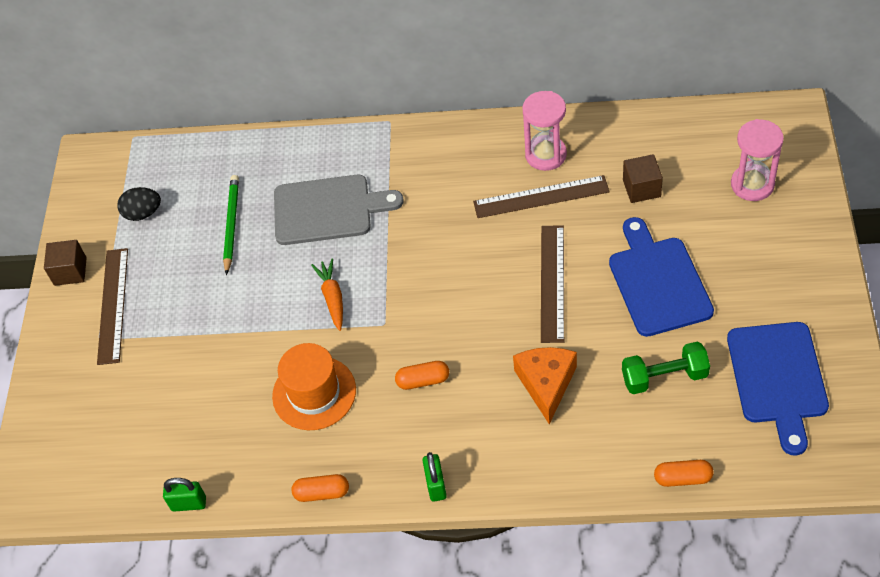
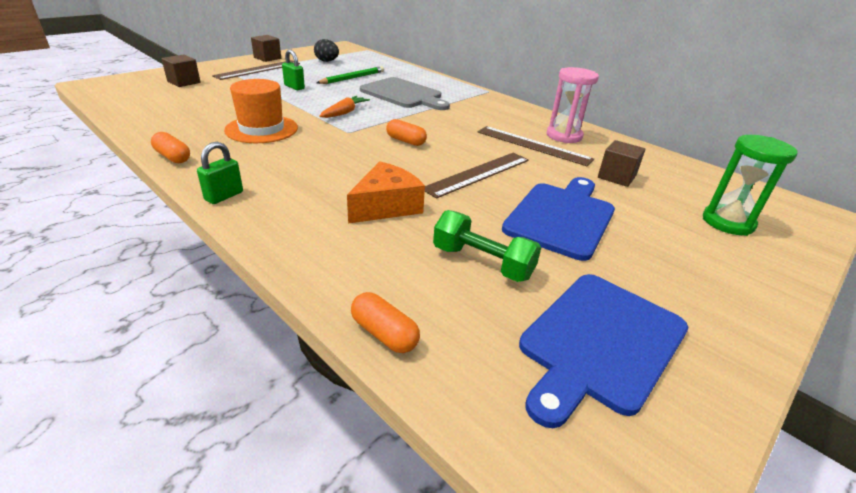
camera: 35 degrees right, 20 degrees down
(96, 403) = (184, 82): none -> brown cube
(189, 504) = (124, 121): green padlock -> green padlock (294, 87)
(423, 380) = (320, 158): orange capsule -> orange capsule (406, 141)
(752, 184) = (727, 222): pink hourglass -> green hourglass

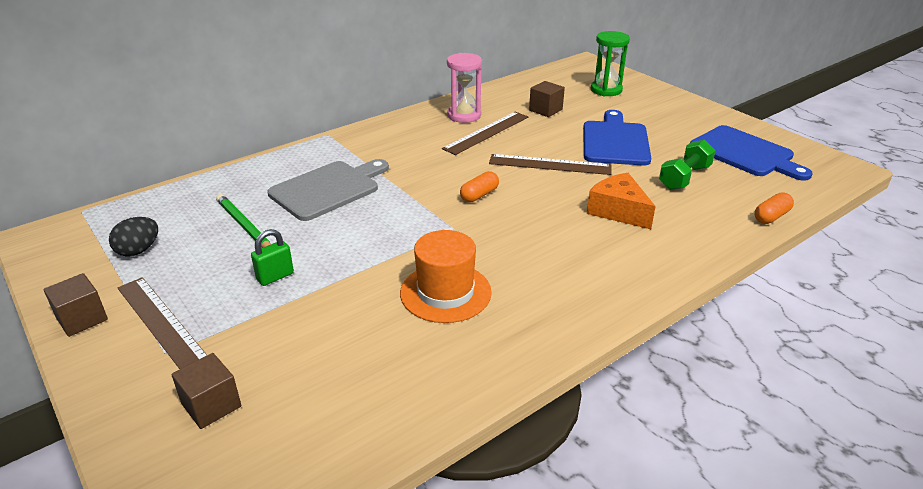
camera: 80 degrees left, 0 degrees up
(173, 157) = (536, 353): orange capsule -> none
(224, 196) = (623, 300): green padlock -> none
(344, 113) = (391, 232): orange carrot -> none
(478, 174) = (550, 165): brown ruler -> brown ruler turned 45 degrees counterclockwise
(561, 217) = (615, 141): blue cutting board -> blue cutting board turned 60 degrees clockwise

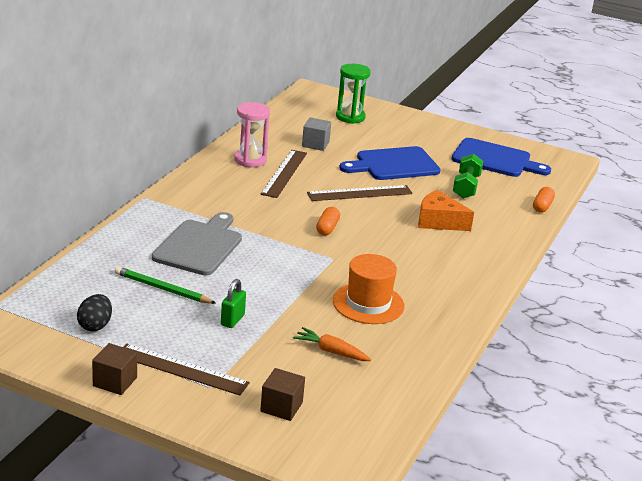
camera: 30 degrees left, 5 degrees down
(343, 344) = (331, 351): none -> orange carrot
(545, 110) = (315, 144): brown cube -> grey cube
(615, 141) = (394, 165): blue cutting board -> blue cutting board turned 90 degrees counterclockwise

